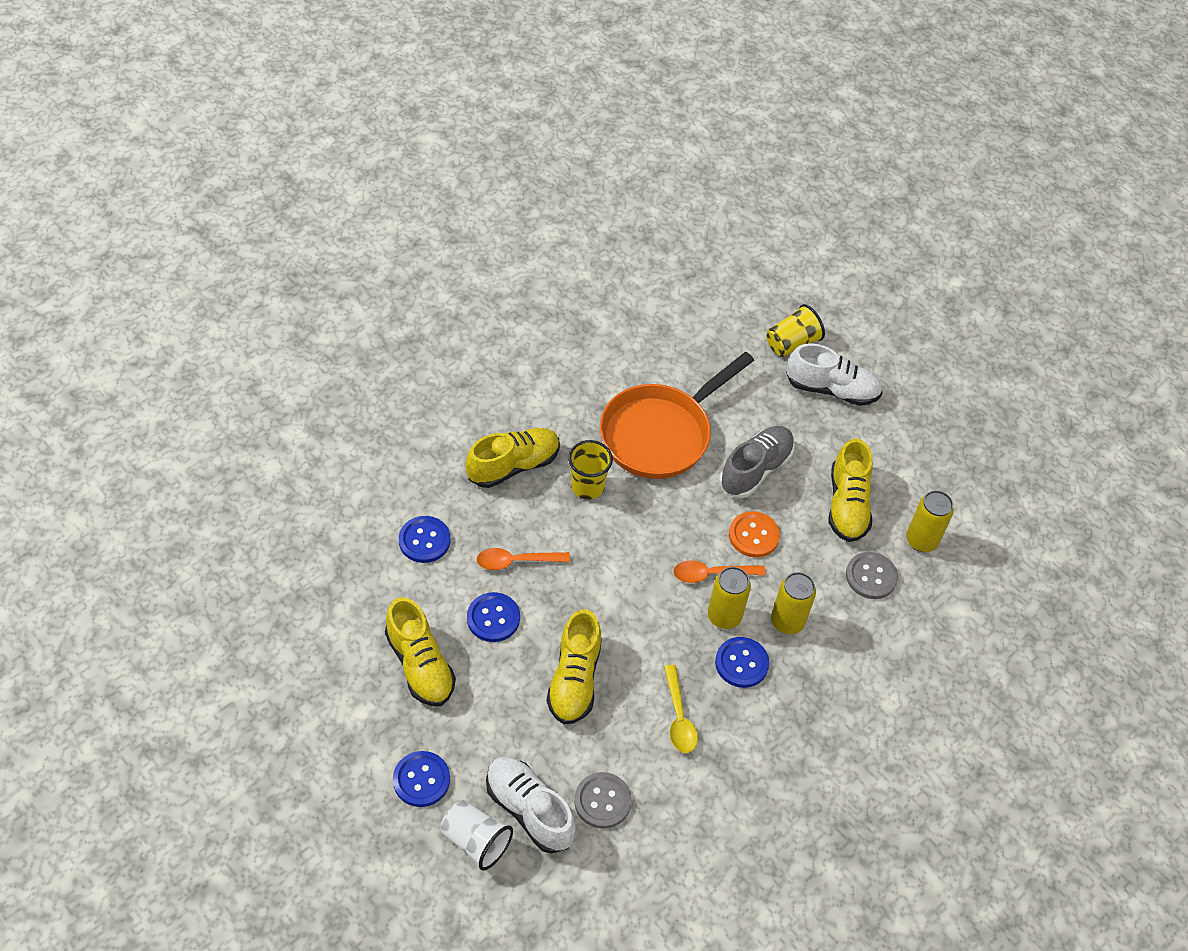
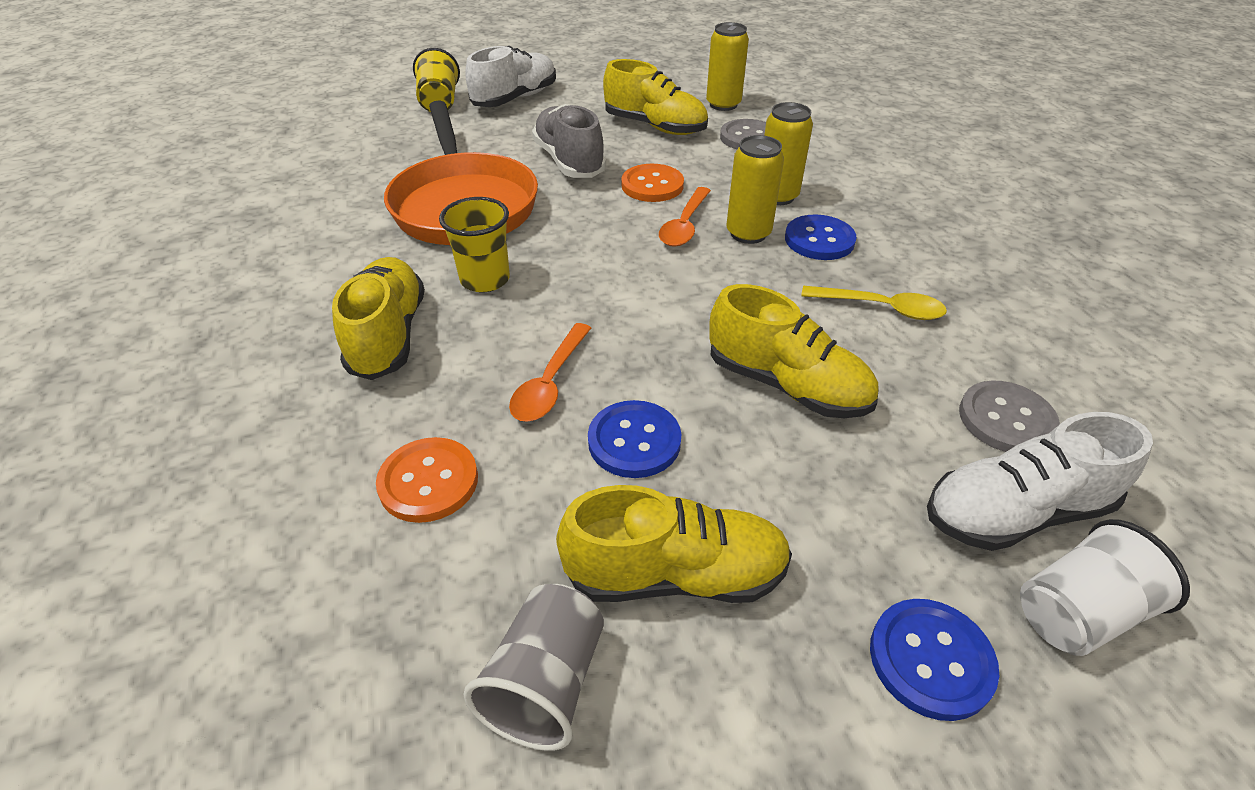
camera: 60 degrees left, 10 degrees down
(347, 635) = (546, 682): none -> grey cup
(424, 540) = (428, 481): blue button -> orange button

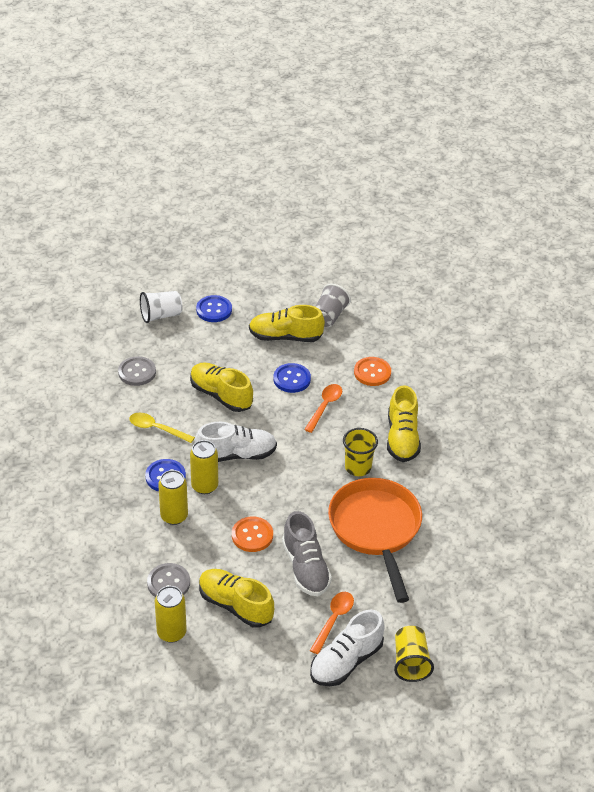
camera: 175 degrees left, 0 degrees up
(684, 225) = (240, 496): orange spoon -> orange spoon (333, 620)
(1015, 512) = (159, 342): white shoe -> white shoe (236, 454)

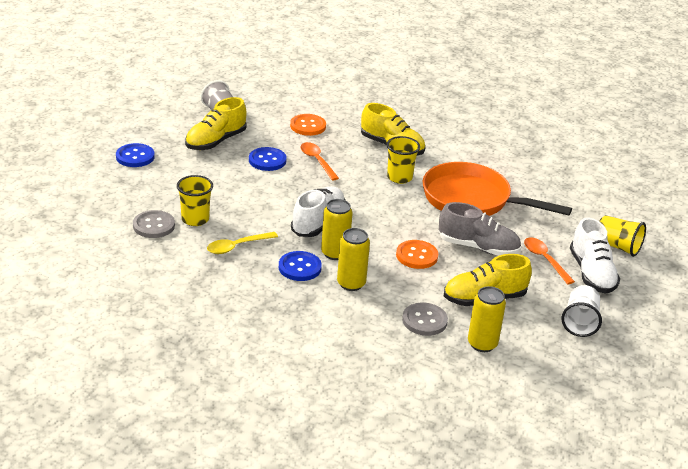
camera: 55 degrees left, 10 degrees down
(161, 315) = (101, 183): white cup -> white cup (580, 322)
(167, 388) = (195, 219): none -> yellow cup
(221, 395) = (240, 199): yellow shoe -> none

